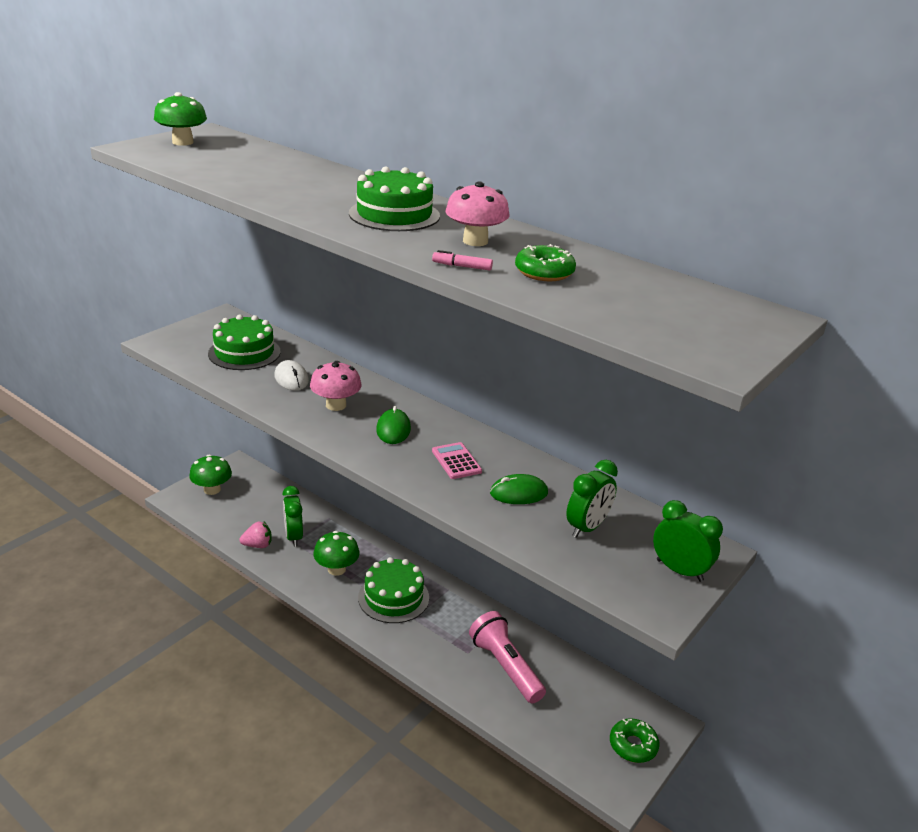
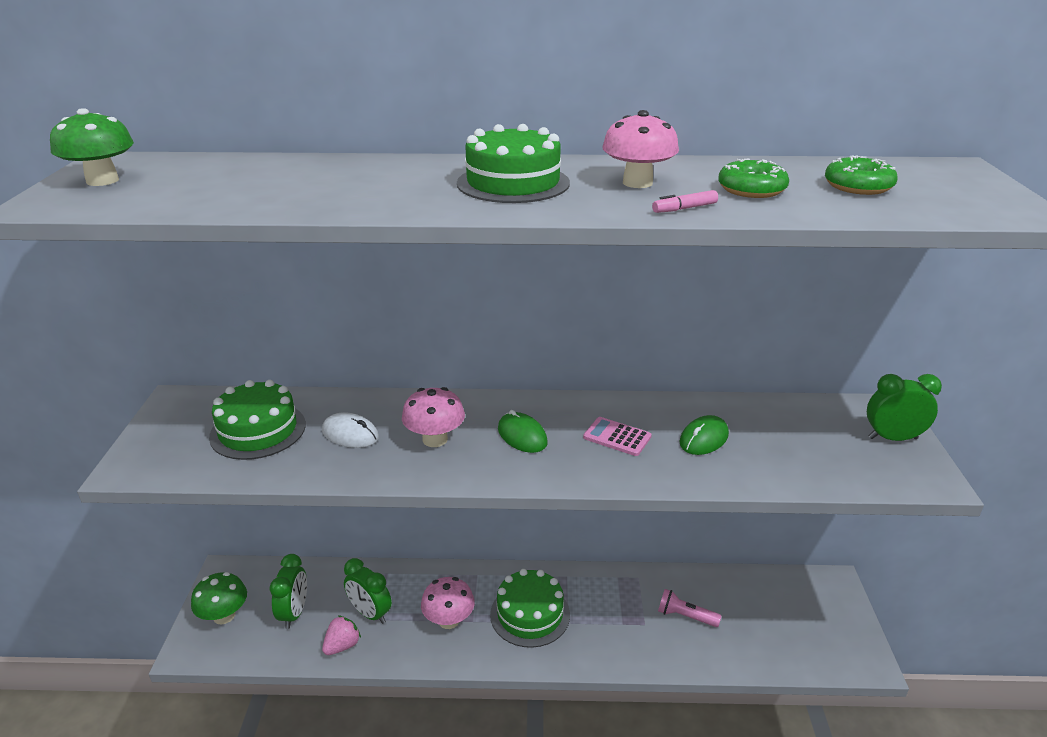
camera: 35 degrees left, 0 degrees up
(336, 569) = (449, 620): green mushroom -> pink mushroom
(505, 667) = (685, 616): pink flashlight -> pink flashlight, size x0.59
(587, 527) = (791, 440): green clock -> green clock (294, 613)
(633, 745) = (836, 618): green donut -> green donut (858, 186)

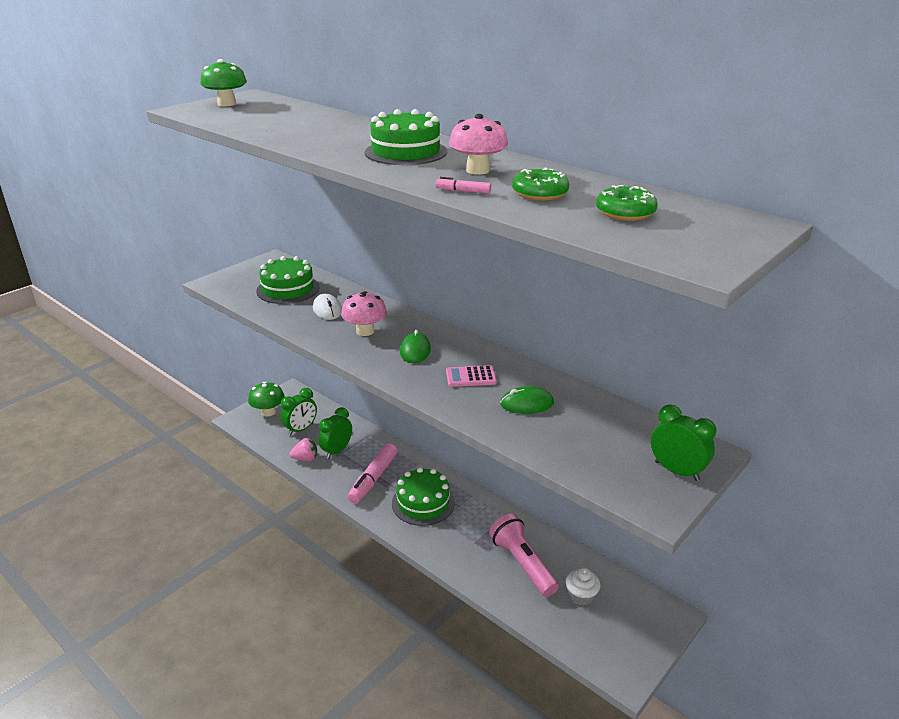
camera: 40 degrees right, 0 degrees up
(370, 613) = (337, 451): green clock -> green clock turned 45 degrees clockwise
(449, 620) = (373, 478): pink mushroom -> pink marker
(617, 437) = (471, 377): pink calculator -> pink calculator turned 75 degrees counterclockwise
(685, 616) = (522, 564): pink flashlight -> pink flashlight, size x1.70
(760, 613) = (581, 596): none -> white cupcake

